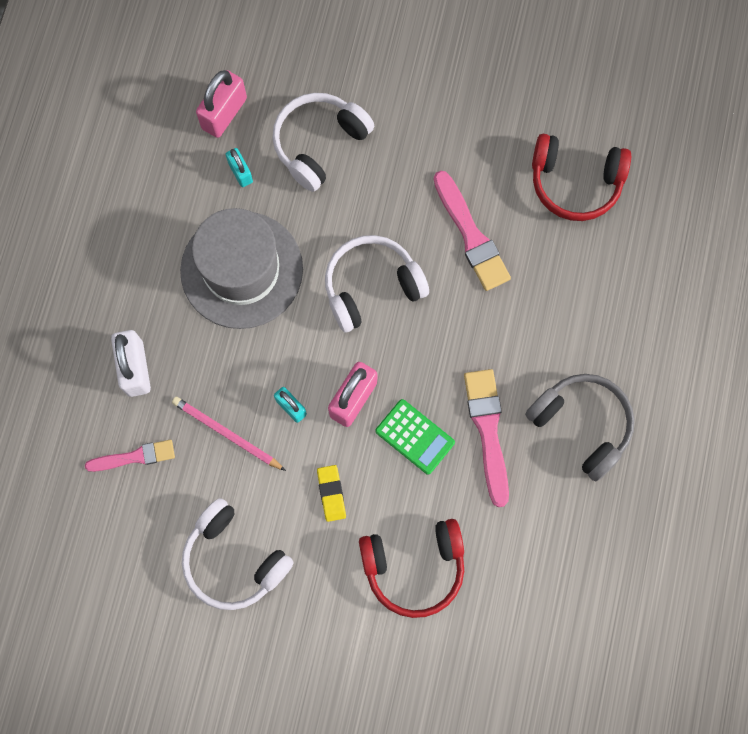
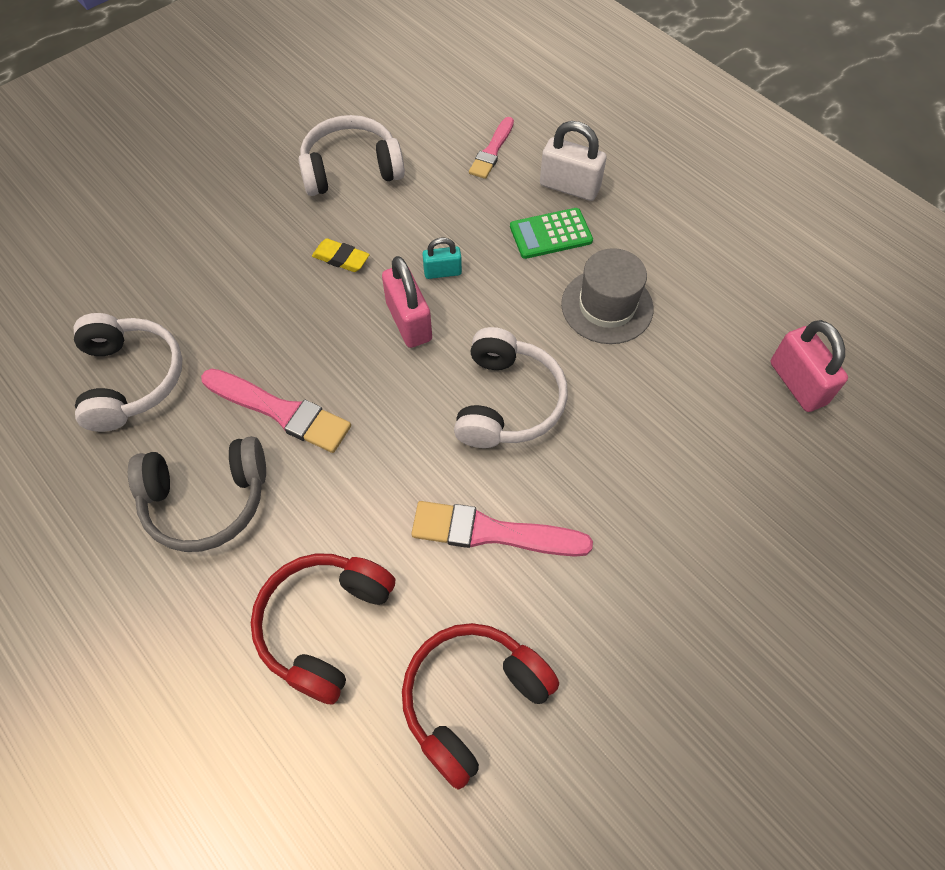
camera: 125 degrees right, 15 degrees down
(227, 434) = (458, 216): pink pencil -> none
(240, 172) = (716, 361): turquoise padlock -> none
(241, 270) = (607, 306): grey hat -> grey hat, size x0.65
(319, 144) = (706, 449): white headphones -> white headphones (131, 379)
(414, 567) = (224, 280): red headphones -> red headphones (324, 625)
(415, 436) = (331, 348): green calculator -> green calculator (551, 234)

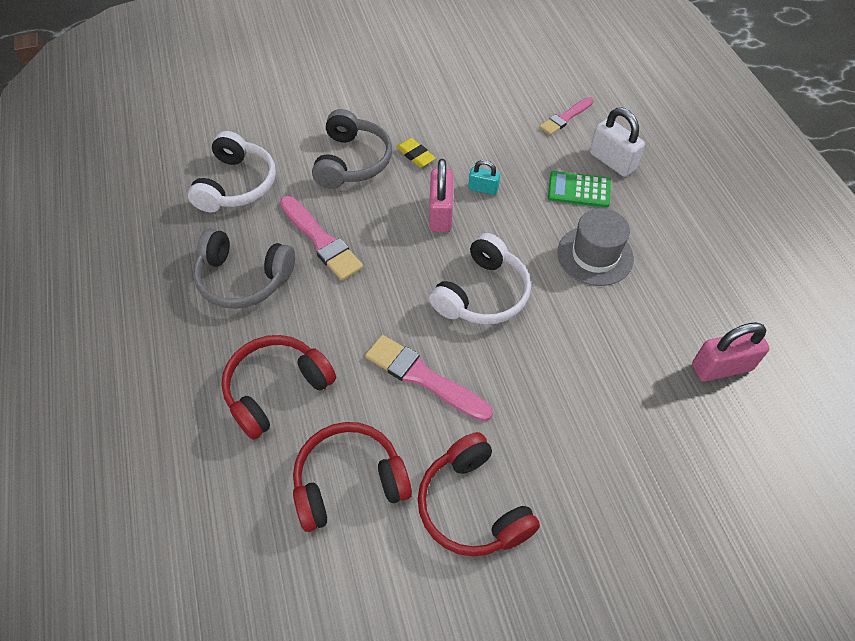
camera: 25 degrees right, 5 degrees down
(266, 294) = (352, 161): none -> grey headphones
(351, 169) = (455, 98): white headphones -> none
(625, 661) = (472, 506): none -> red headphones
(797, 383) = (721, 367): pink padlock -> pink padlock turned 75 degrees clockwise

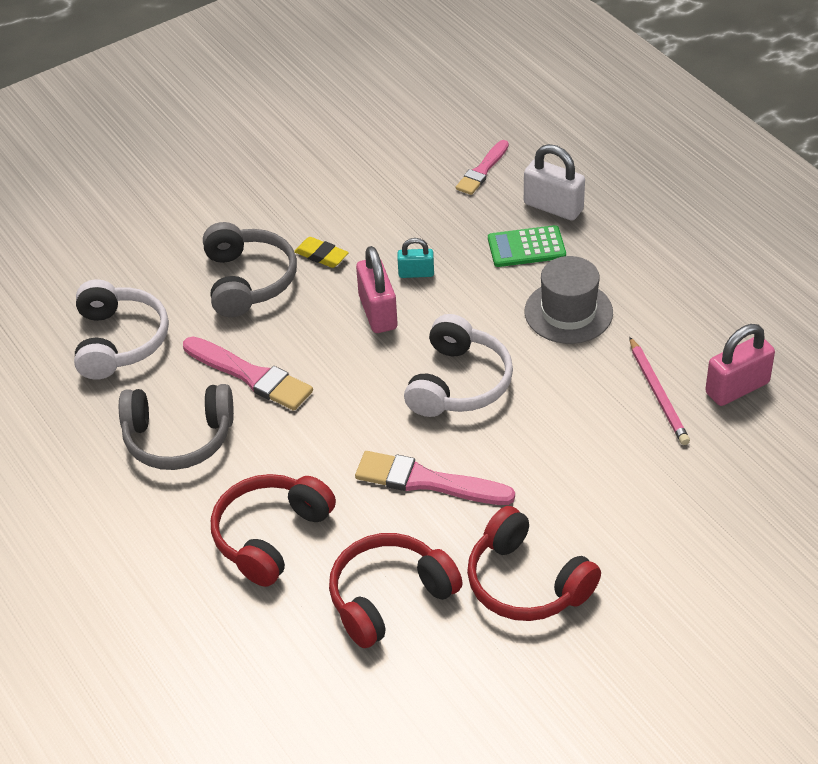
camera: 15 degrees left, 10 degrees down
(648, 352) = (658, 393): none -> pink pencil

